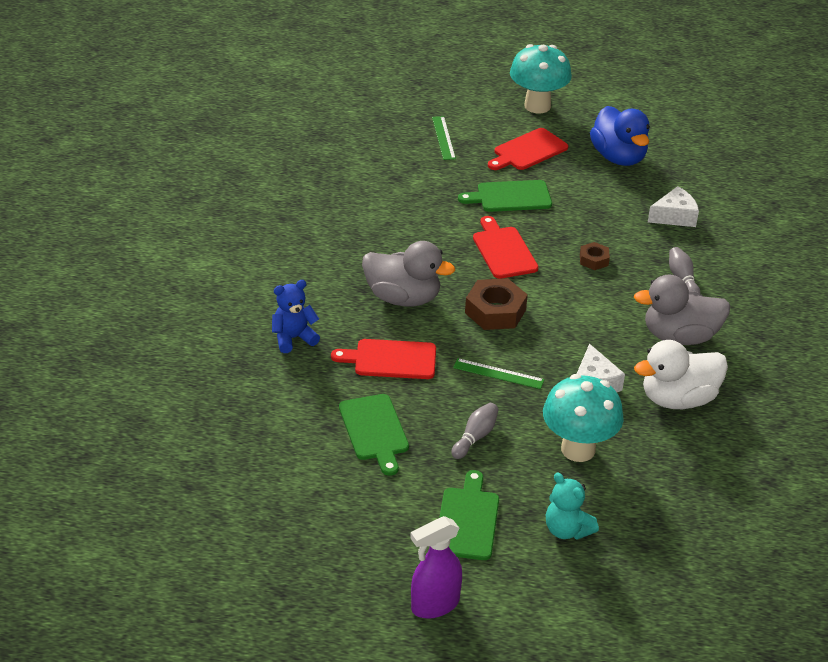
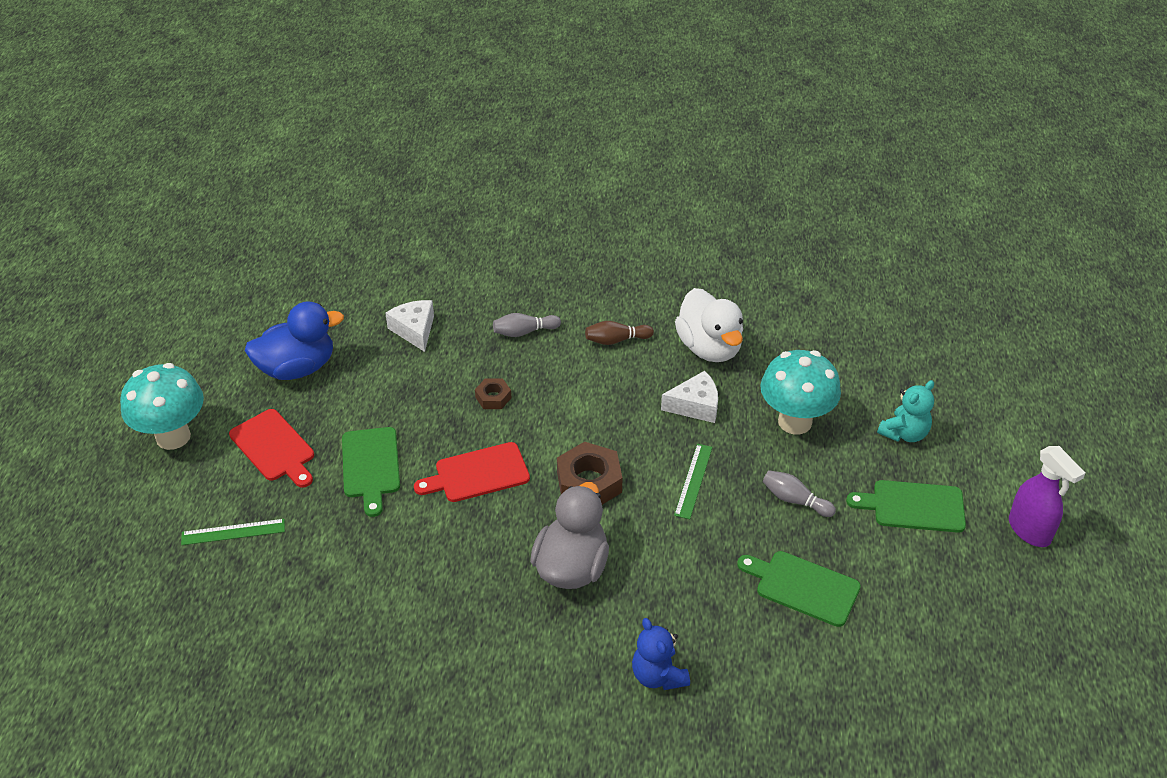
camera: 90 degrees left, 5 degrees up
(374, 430) = (803, 587): green cutting board -> green cutting board turned 135 degrees counterclockwise
(391, 359) = (683, 575): red cutting board -> none
(680, 336) = (616, 340): grey duck -> brown bowling pin

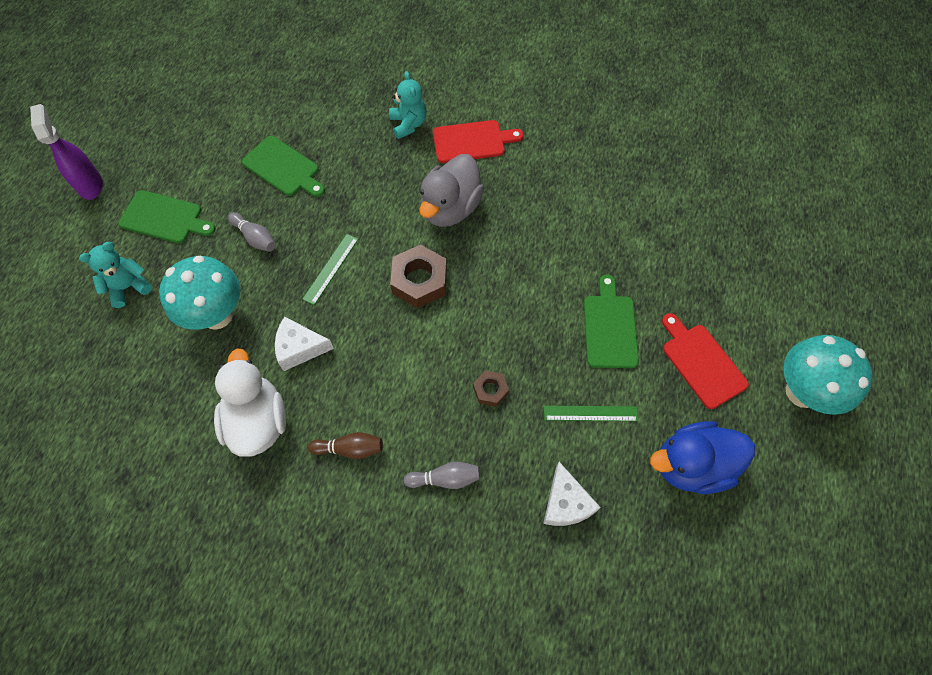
camera: 170 degrees left, 20 degrees up
(233, 532) = (724, 279): green ruler -> green ruler (590, 413)
(478, 474) = (514, 304): red cutting board -> red cutting board (472, 141)
(658, 675) = (408, 124): blue teddy bear -> turquoise teddy bear

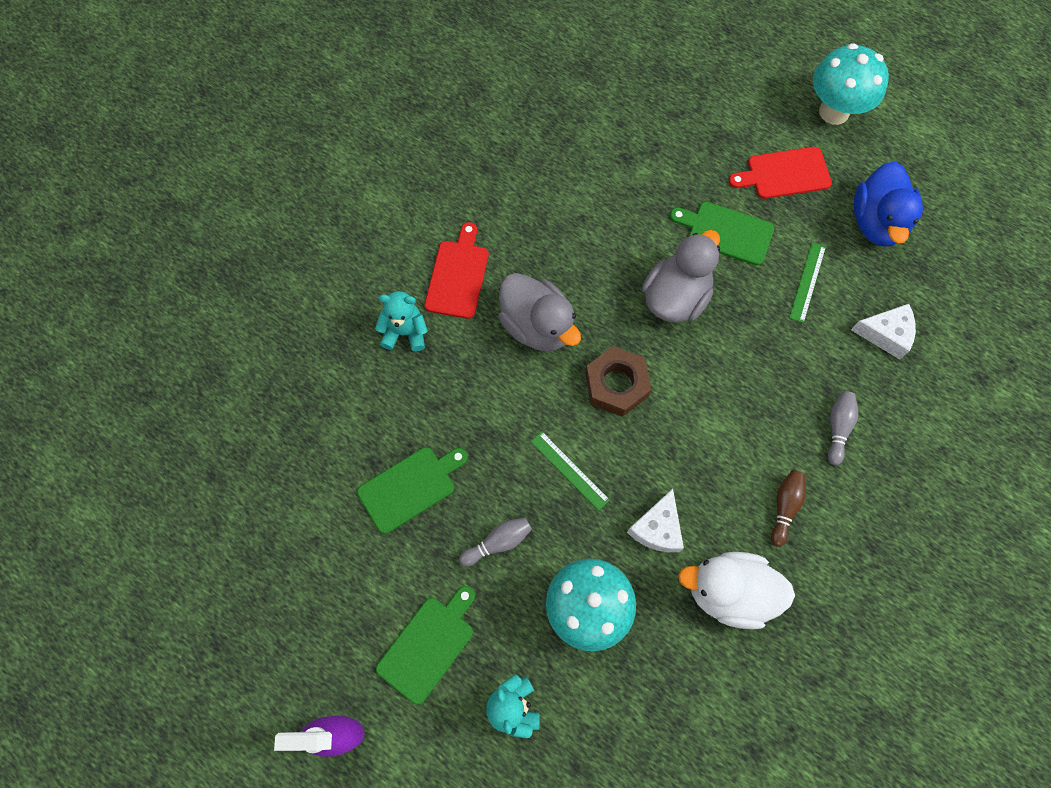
camera: 70 degrees left, 5 degrees up
(490, 390) = (760, 359): brown nut -> none
(522, 303) = (675, 297): none -> grey duck

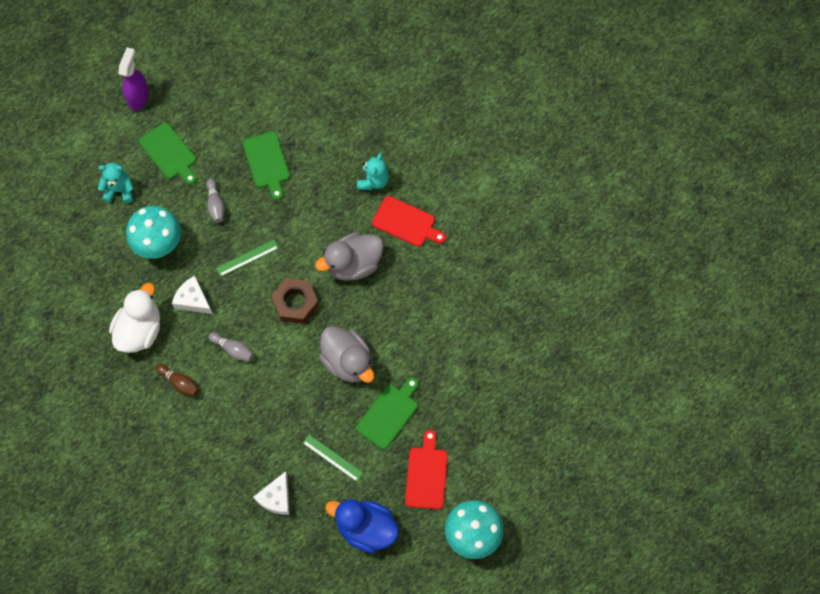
camera: 105 degrees right, 0 degrees up
(837, 428) = (220, 437): grey bowling pin -> grey bowling pin (233, 349)

